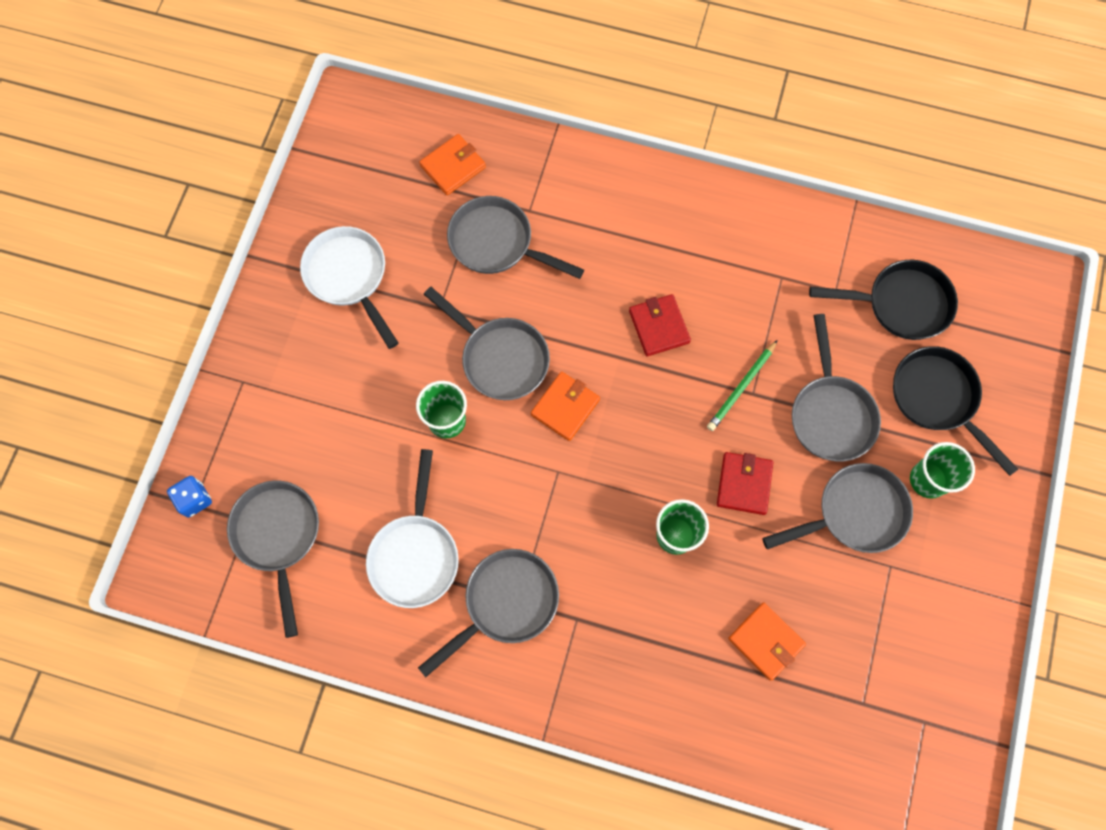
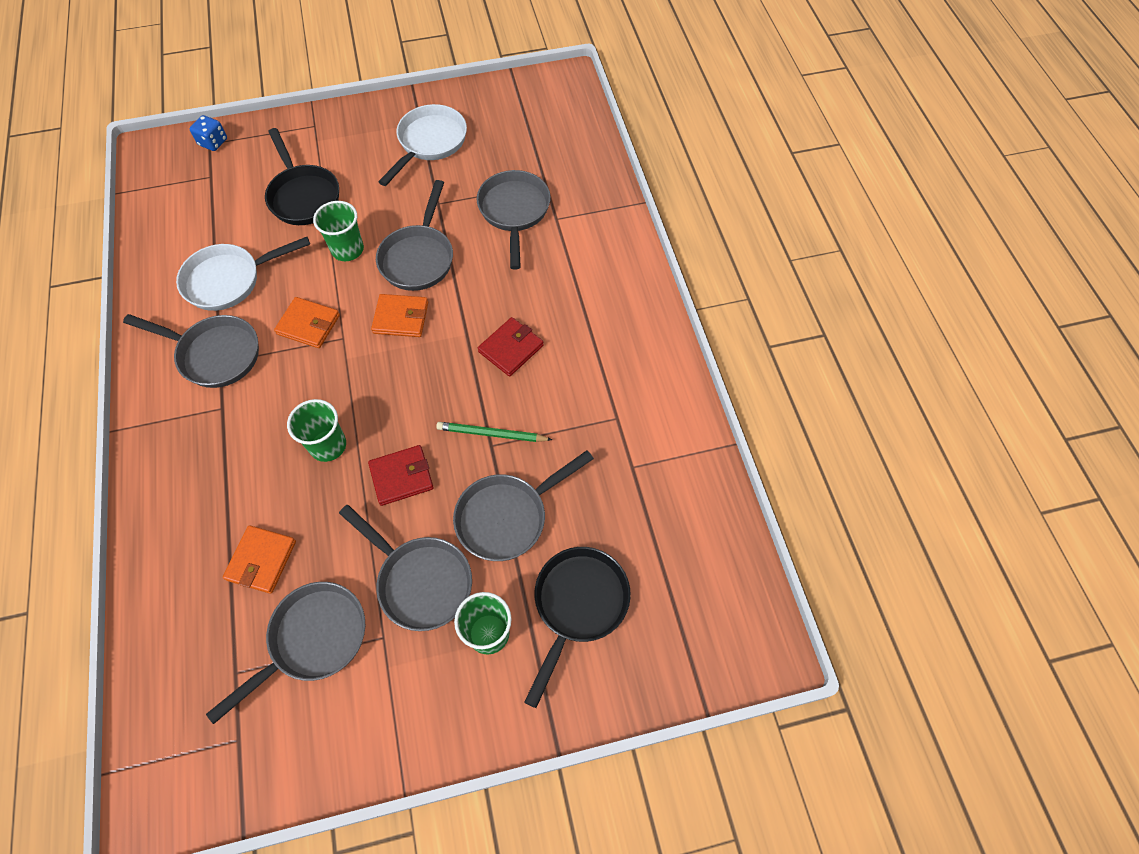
camera: 60 degrees right, 10 degrees down
(278, 536) = (206, 197): grey pan -> grey pan (312, 640)
(453, 166) = (560, 158): orange wallet -> orange wallet (308, 324)
(901, 304) = (656, 528): black pan -> black pan (303, 196)

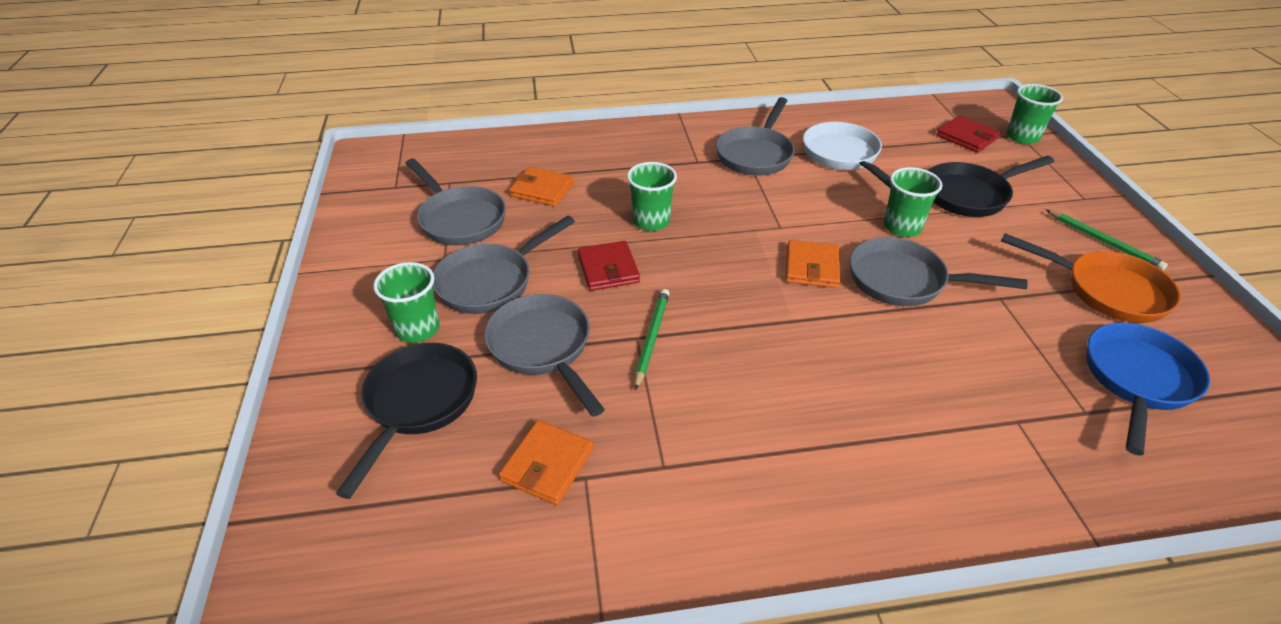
camera: 95 degrees right, 20 degrees down
(213, 142) = (1022, 137): blue dice -> green cup
(308, 324) = (795, 205): orange wallet -> orange wallet (547, 465)
(372, 129) = (1104, 242): none -> green pencil
(429, 143) = (1107, 291): white pan -> orange pan
(511, 348) = (774, 360): red wallet -> red wallet (966, 137)
(514, 212) = (1012, 373): grey pan -> none
(516, 152) = (1137, 380): none -> blue pan
(578, 605) = (418, 404): black pan -> black pan turned 105 degrees counterclockwise

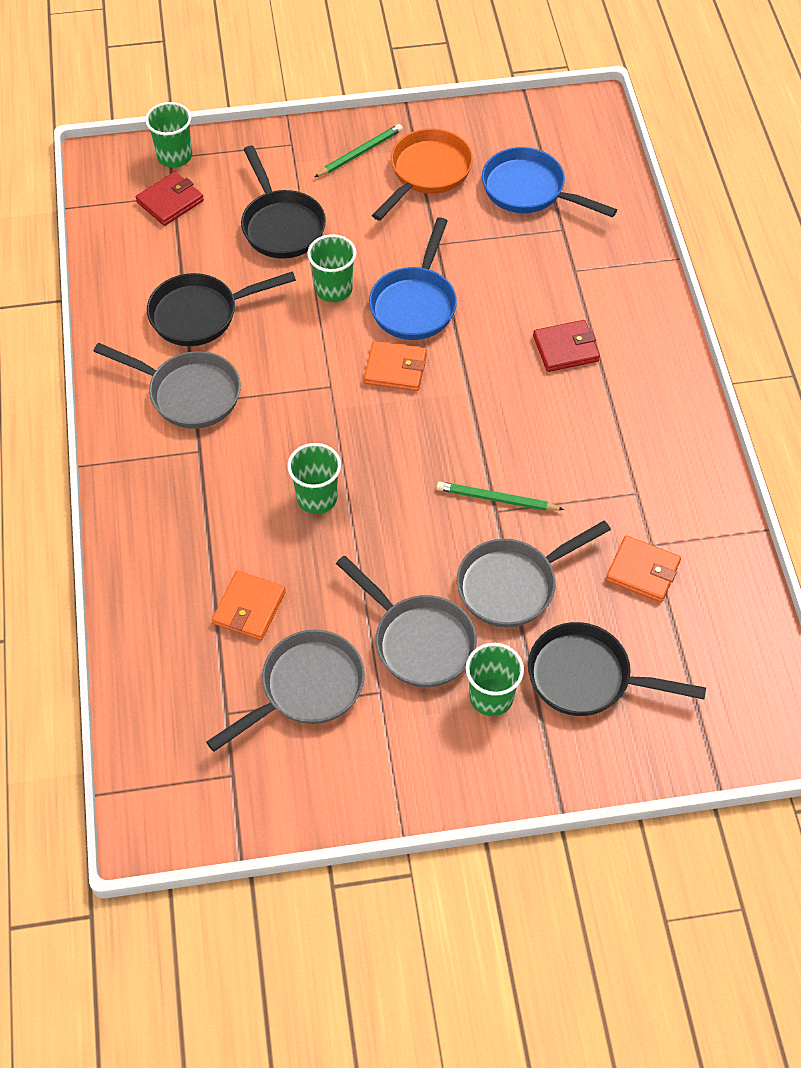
camera: 90 degrees left, 15 degrees up
(608, 269) = (398, 536): red wallet -> red wallet (565, 348)
(843, 157) = (201, 314): white pan -> black pan
(904, 281) = (415, 304): grey pan -> blue pan

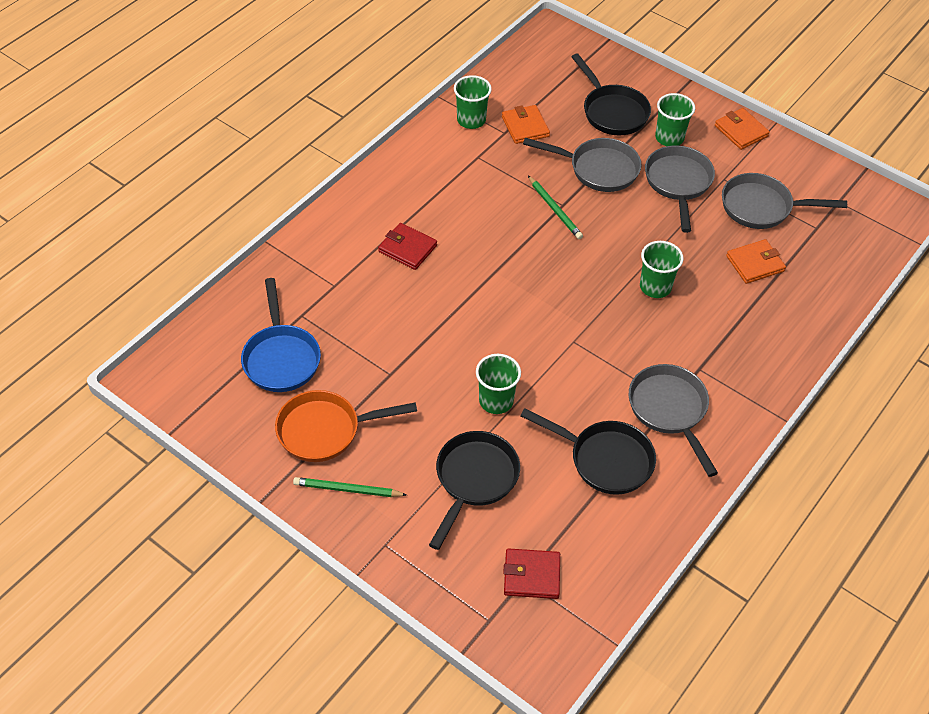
camera: 135 degrees left, 5 degrees down
(174, 156) = (484, 617): green cup -> green cup (471, 120)
(395, 368) = (521, 319): orange wallet -> orange wallet (741, 131)
(415, 304) = (457, 347): blue pan -> none

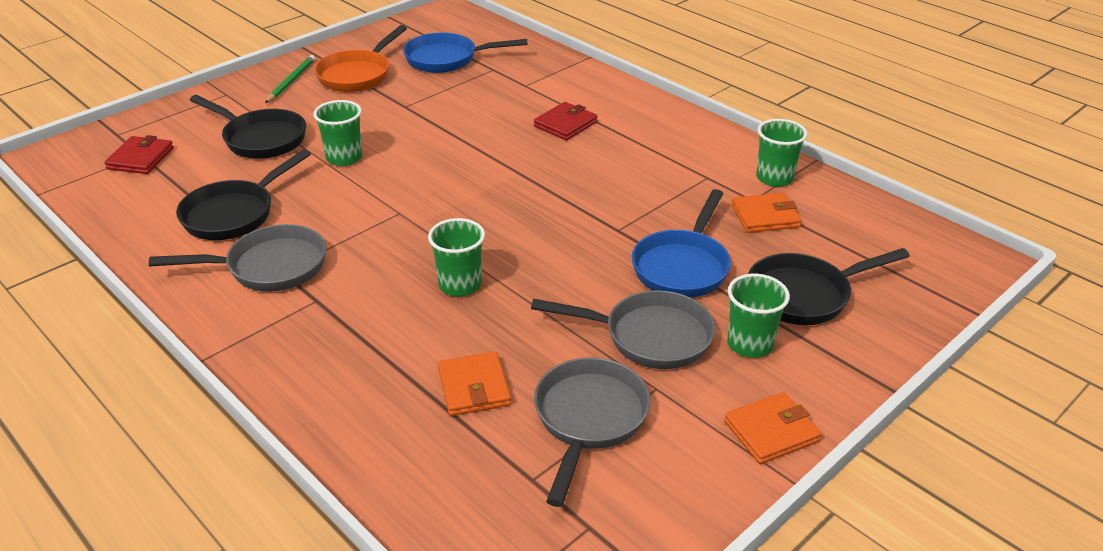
camera: 100 degrees right, 15 degrees down
(325, 430) = (358, 75): orange pan -> orange pan turned 150 degrees counterclockwise
(555, 209) = (611, 223): green pencil -> none
(598, 169) = (683, 266): grey pan -> blue pan

